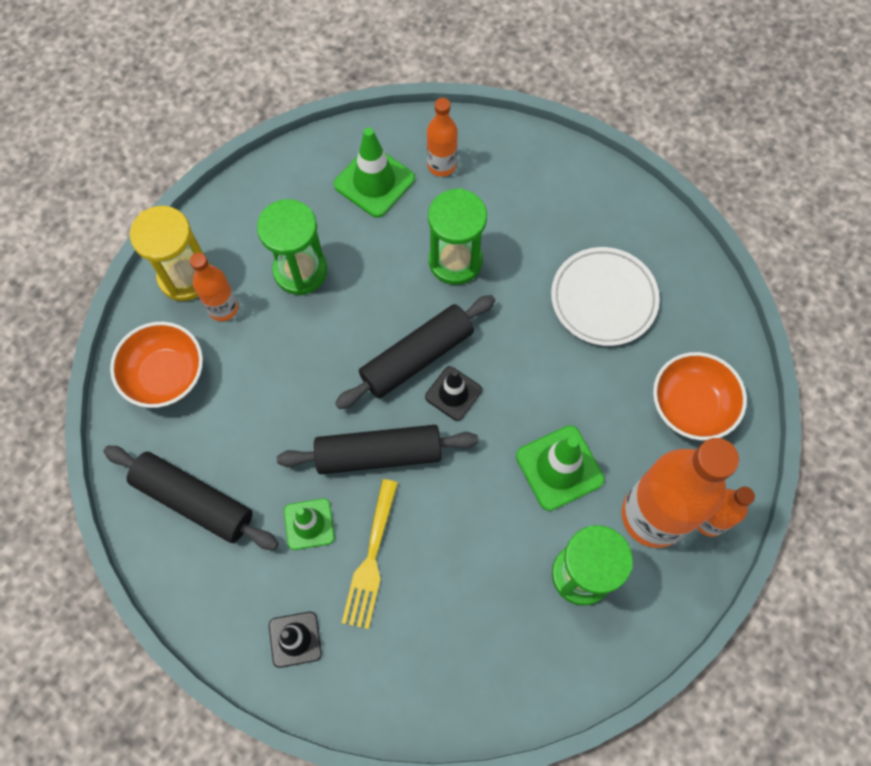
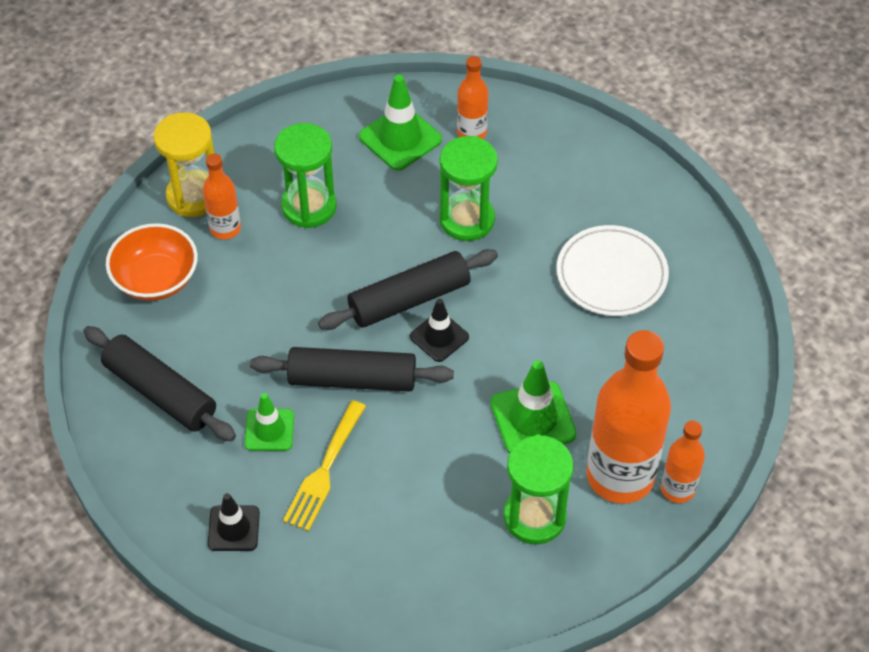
camera: 10 degrees right, 15 degrees down
(691, 406) = (681, 383): orange bowl -> none

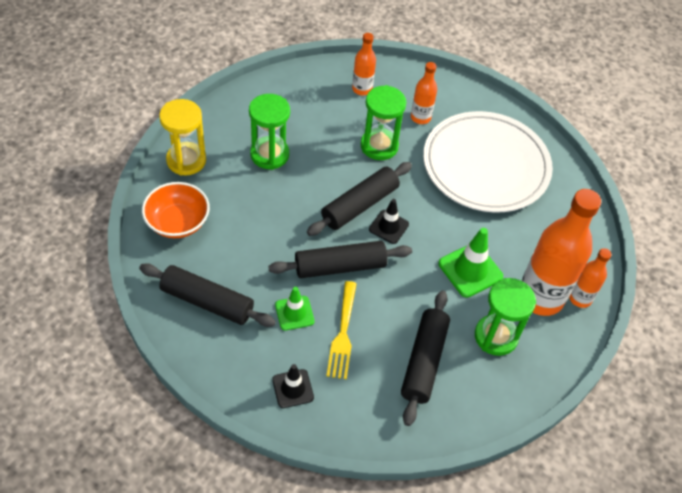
camera: 20 degrees left, 0 degrees up
(225, 228) = (216, 179): orange bottle -> orange bottle (420, 117)
(400, 138) = (316, 100): green traffic cone -> none
(421, 530) = (424, 361): none -> black rolling pin
(611, 274) = (485, 166): white plate -> white plate, size x1.70

